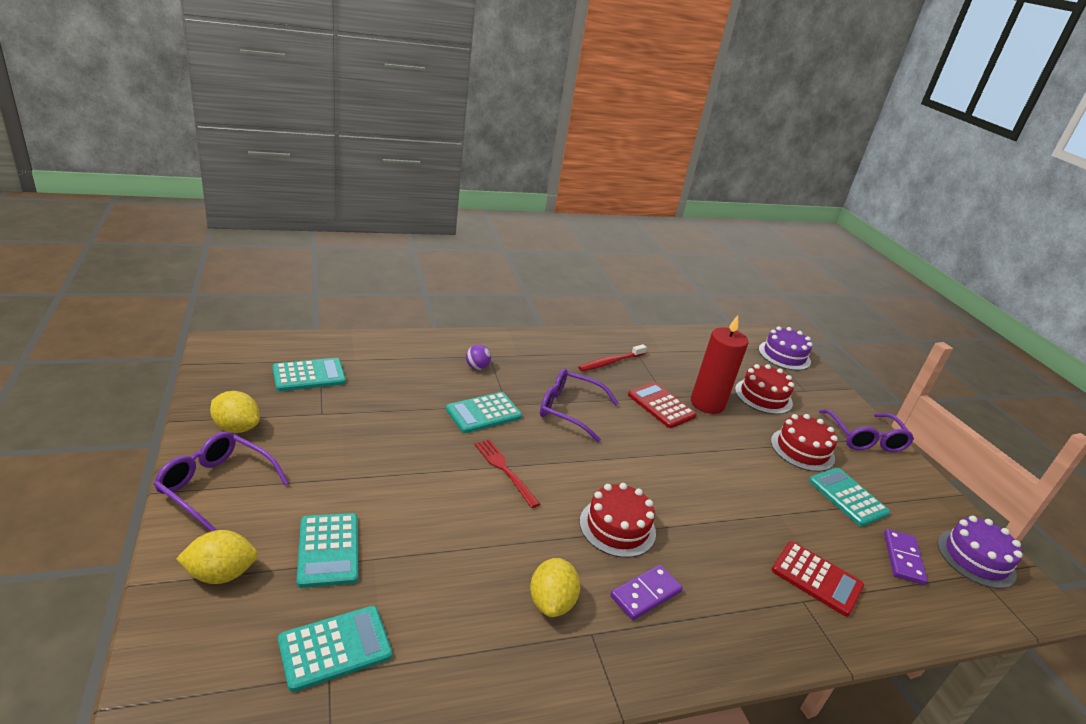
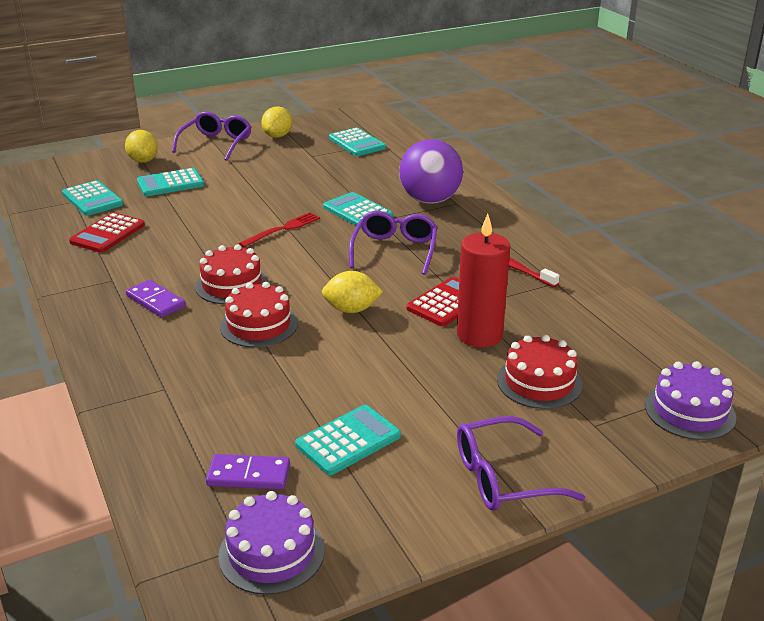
camera: 85 degrees right, 0 degrees up
(477, 367) = (430, 200): purple ball -> purple ball, size x2.44
(551, 602) = (139, 262): yellow lemon -> yellow lemon (351, 309)
(802, 449) = (430, 409): red cake -> red cake (259, 325)
(816, 578) = (197, 400): red calculator -> red calculator (108, 234)

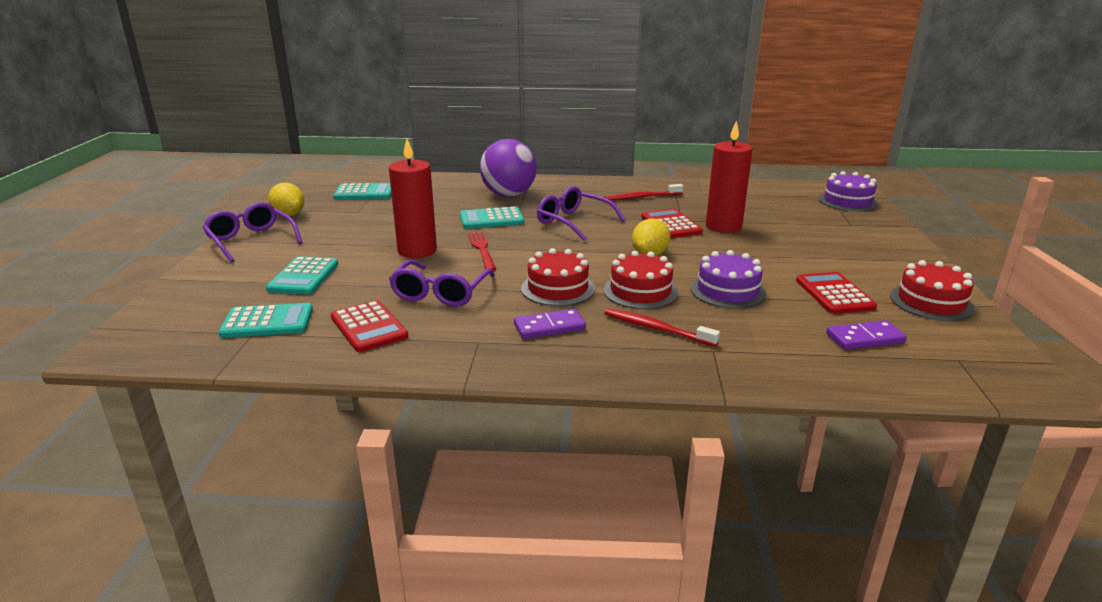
camera: 60 degrees left, 5 degrees down
(143, 161) = (220, 280): yellow lemon -> none
(187, 351) = (656, 328): none -> red toothbrush
(248, 475) = (864, 338): purple domino -> purple domino turned 45 degrees clockwise
(255, 205) = (417, 251): none -> red candle
(271, 552) = (967, 349): purple cake -> purple cake (728, 291)
(348, 440) = (834, 294): turquoise calculator -> red calculator
(503, 477) = (897, 259): purple glasses -> purple glasses (440, 293)
(539, 382) = (794, 225): red cake -> red cake (931, 302)

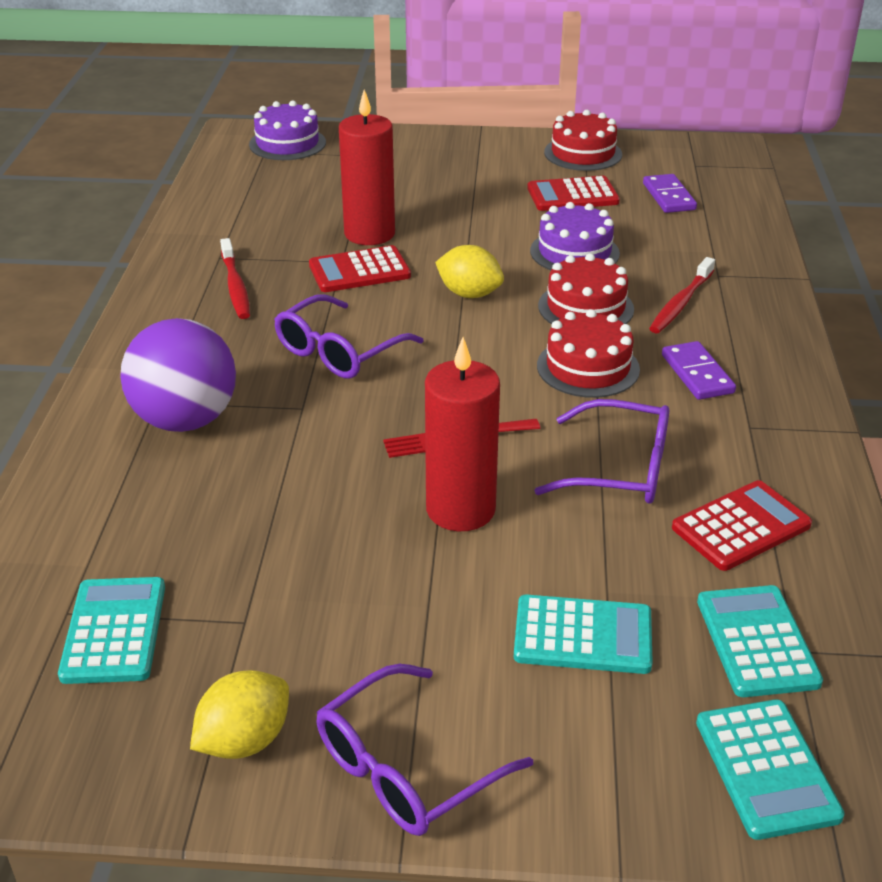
camera: 90 degrees left, 10 degrees up
(491, 219) = (315, 435): turquoise calculator -> turquoise calculator (766, 769)

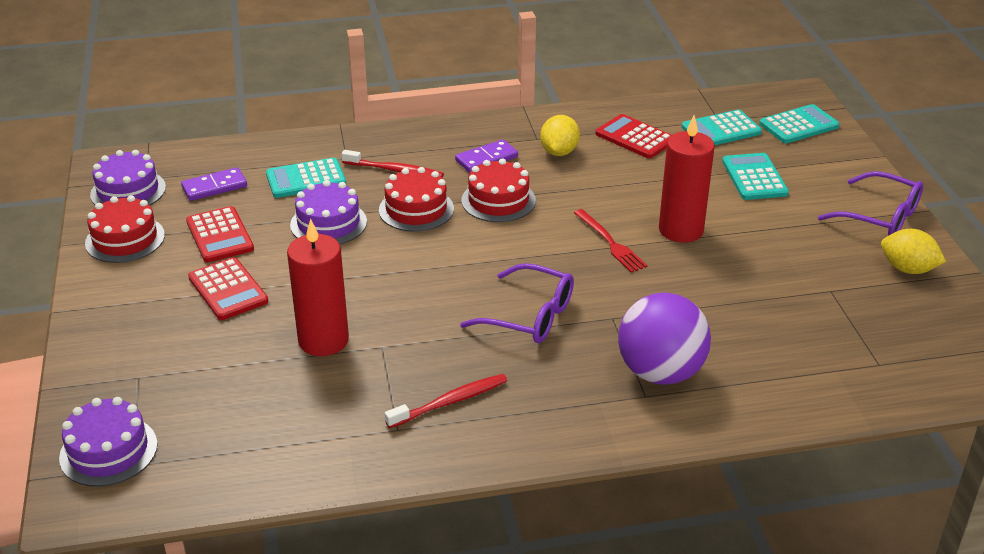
camera: 105 degrees left, 0 degrees up
(114, 631) = (877, 339): turquoise calculator -> turquoise calculator (306, 179)
(359, 271) = (396, 332): red calculator -> red calculator (228, 289)
(469, 294) = (415, 266): yellow lemon -> yellow lemon (559, 152)
(620, 469) = (606, 178): purple glasses -> none
(671, 156) = (128, 191): none -> purple cake

